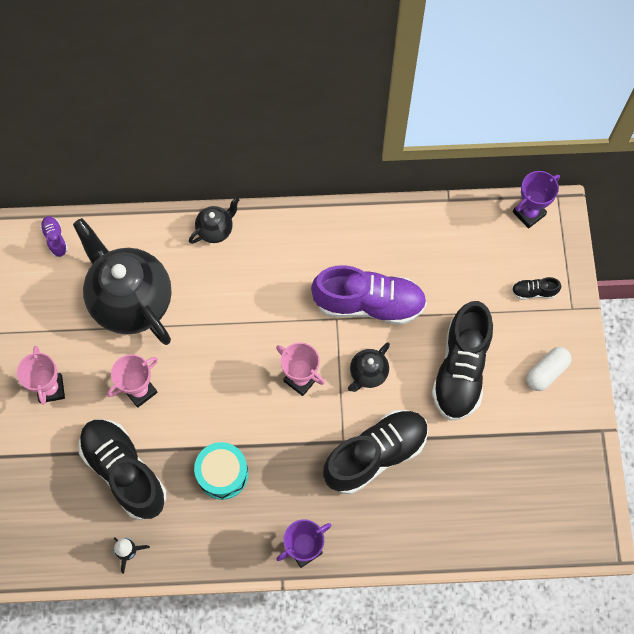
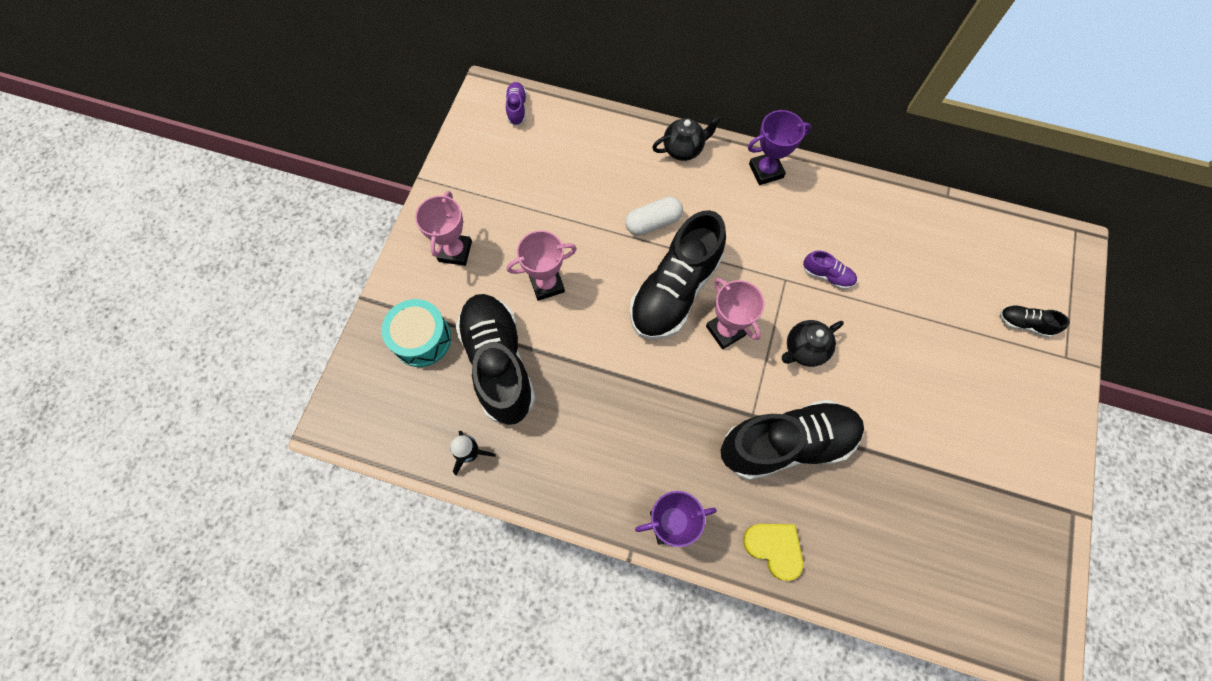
camera: 20 degrees right, 0 degrees up
(131, 301) = (570, 191): black teapot -> none
(222, 474) = (604, 403): turquoise drum -> turquoise drum (422, 339)
(369, 304) = (827, 275): purple shoe -> purple shoe, size x0.42
(389, 538) = (774, 548): none -> yellow heart
(460, 369) = (914, 381): black shoe -> black shoe (674, 291)
(529, 213) = (1038, 238): purple trophy -> purple trophy (766, 171)
(546, 372) = (1018, 419): white capsule -> white capsule (653, 222)

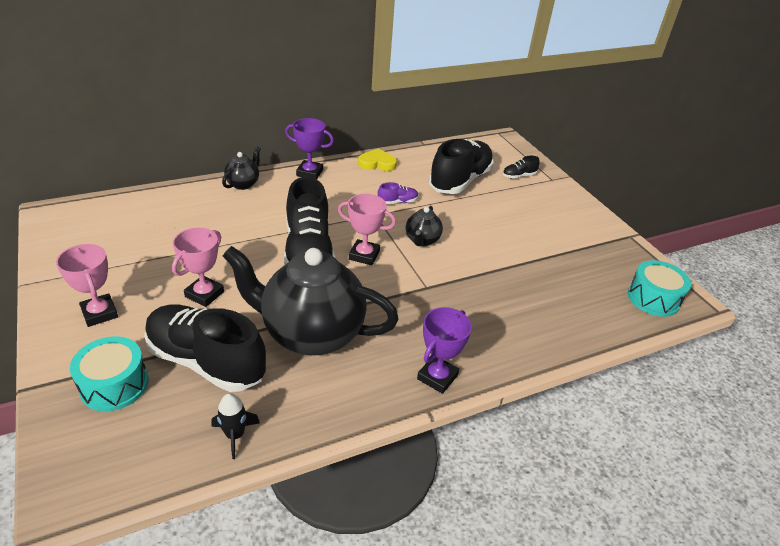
camera: 45 degrees left, 30 degrees down
(517, 109) = (86, 211): purple shoe -> none
(601, 394) = (311, 334): none -> black teapot
(653, 222) = (257, 226): white capsule -> none
(766, 171) = (309, 173): purple trophy -> purple trophy turned 75 degrees clockwise
(774, 548) = (514, 346): yellow heart -> yellow heart (377, 163)
(786, 444) = (462, 289): black shoe -> black shoe (460, 181)
(996, 612) = (653, 298): none -> turquoise drum

